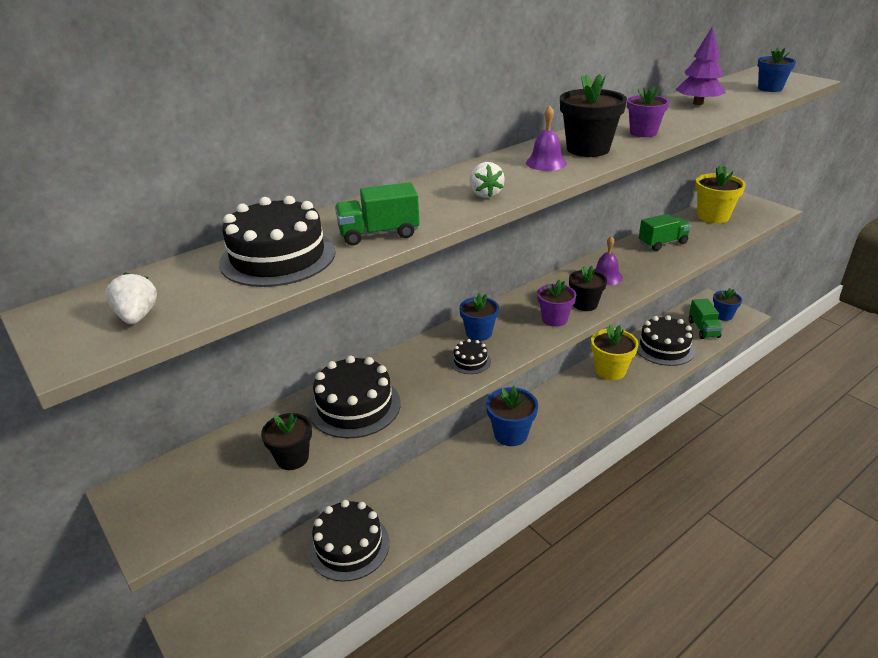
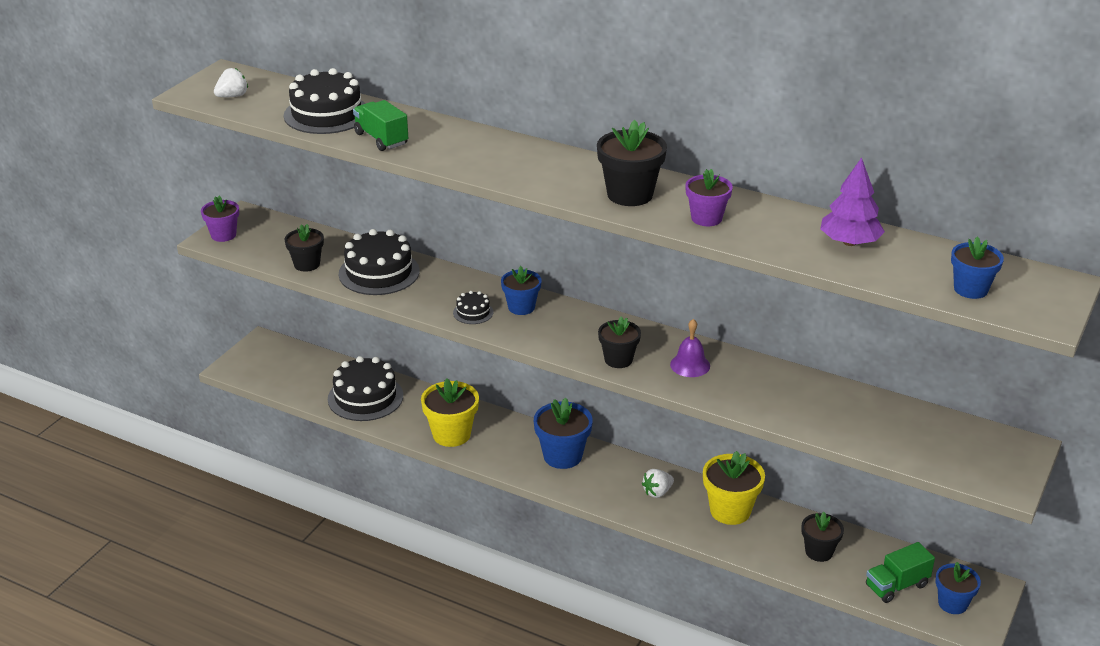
camera: 65 degrees right, 0 degrees up
(485, 194) = (482, 164): white strawberry -> white strawberry (657, 492)
(546, 163) = (576, 179): purple bell -> none
(554, 319) = (575, 345): purple flower pot -> purple flower pot (223, 235)
(662, 243) = (811, 396): green truck -> none
(664, 347) = (819, 552): black cake -> black flower pot
(713, 216) = (933, 430): yellow flower pot -> yellow flower pot (451, 434)

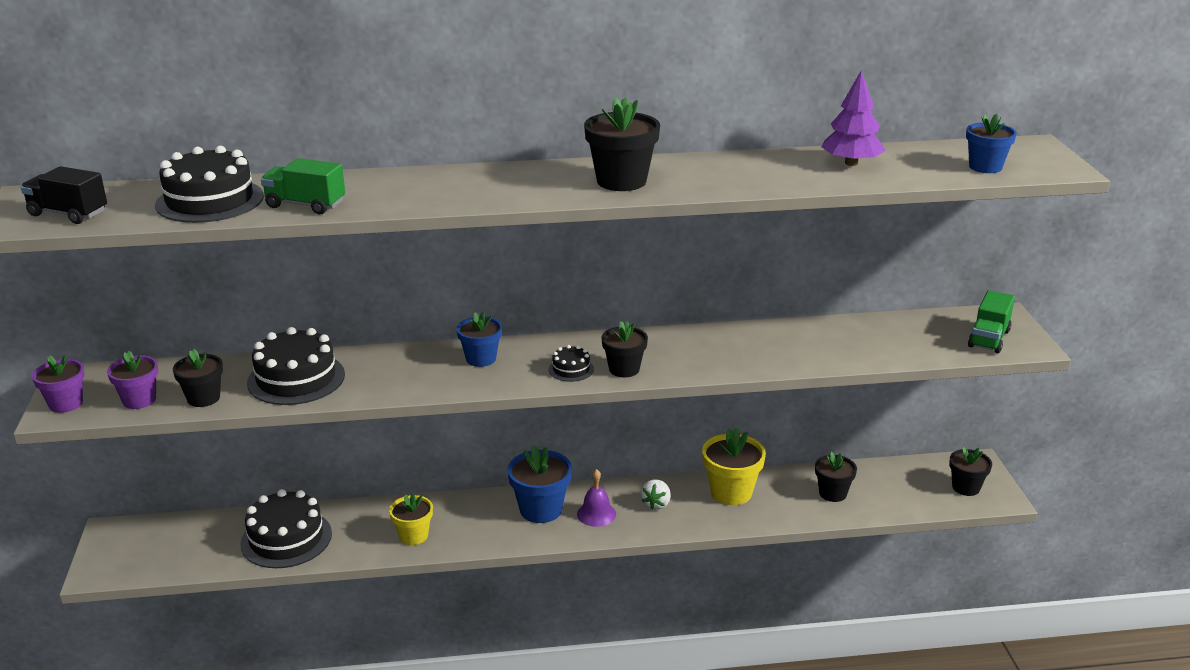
camera: 35 degrees left, 5 degrees down
(232, 96) = (68, 214): white strawberry -> black truck
(451, 434) = (413, 536): yellow flower pot -> yellow flower pot, size x0.66
(473, 312) = (439, 379): black cake -> black cake (571, 369)
(690, 365) = (690, 351): purple bell -> purple bell (596, 514)
(706, 218) = (714, 179): purple flower pot -> purple flower pot (139, 400)
(897, 586) = (915, 493): green truck -> green truck (989, 339)
(952, 603) = (966, 487): blue flower pot -> black flower pot

